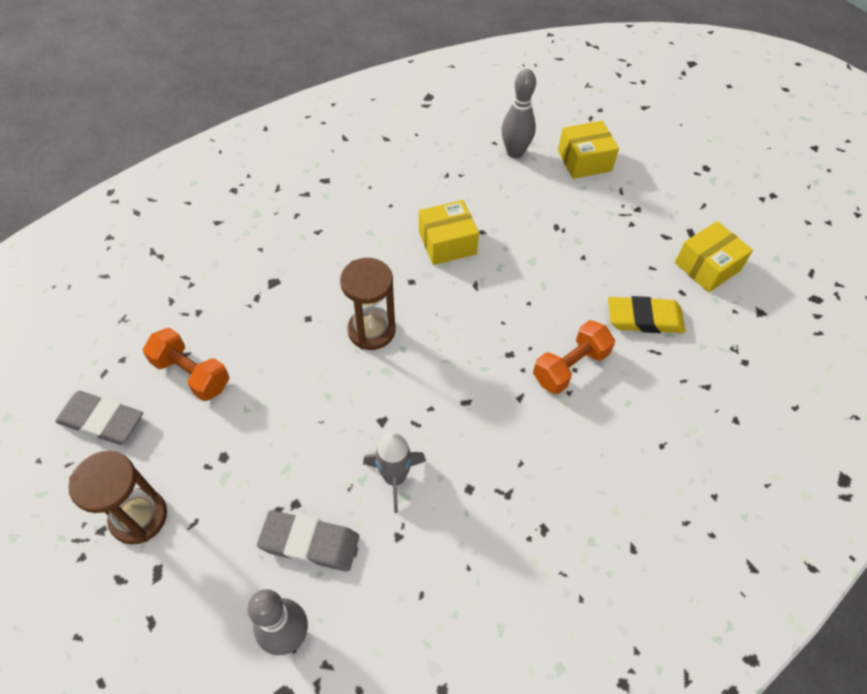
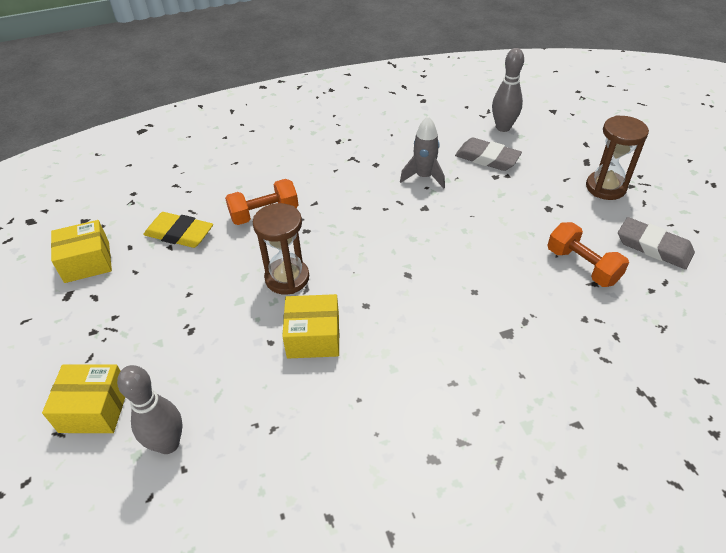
camera: 160 degrees left, 10 degrees down
(371, 330) = (417, 269): brown hourglass -> brown hourglass (287, 278)

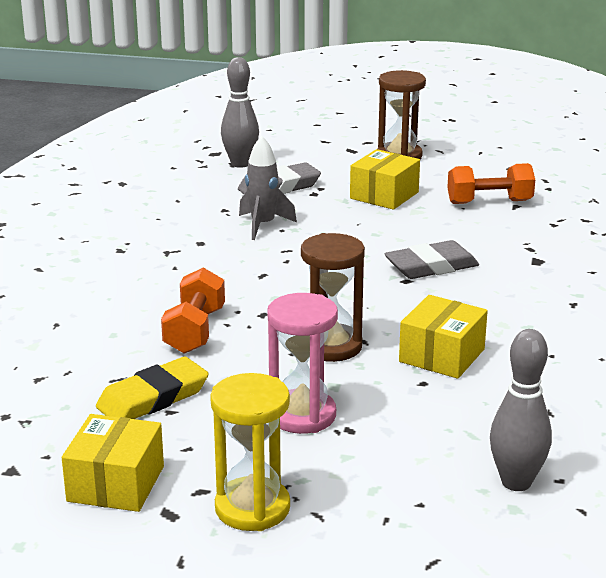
camera: 60 degrees left, 20 degrees down
(85, 326) = (252, 508): none -> yellow hourglass
(94, 408) = (414, 526): yellow box -> yellow box (384, 195)
(195, 302) = (302, 415): none -> pink hourglass
(653, 247) = (499, 168): grey eraser -> grey eraser (431, 266)

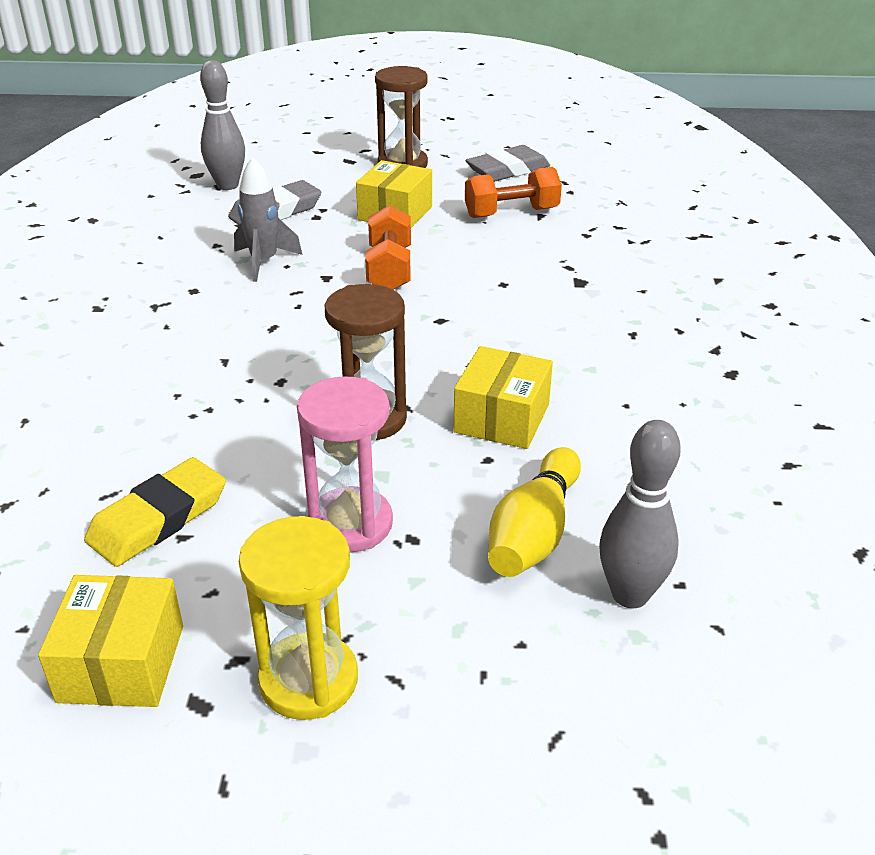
camera: 10 degrees left, 10 degrees up
(195, 331) = (201, 413): orange dumbbell -> orange dumbbell (389, 269)
(431, 266) = (465, 299): grey eraser -> grey eraser (507, 170)
(449, 435) = (534, 532): none -> yellow bowling pin

